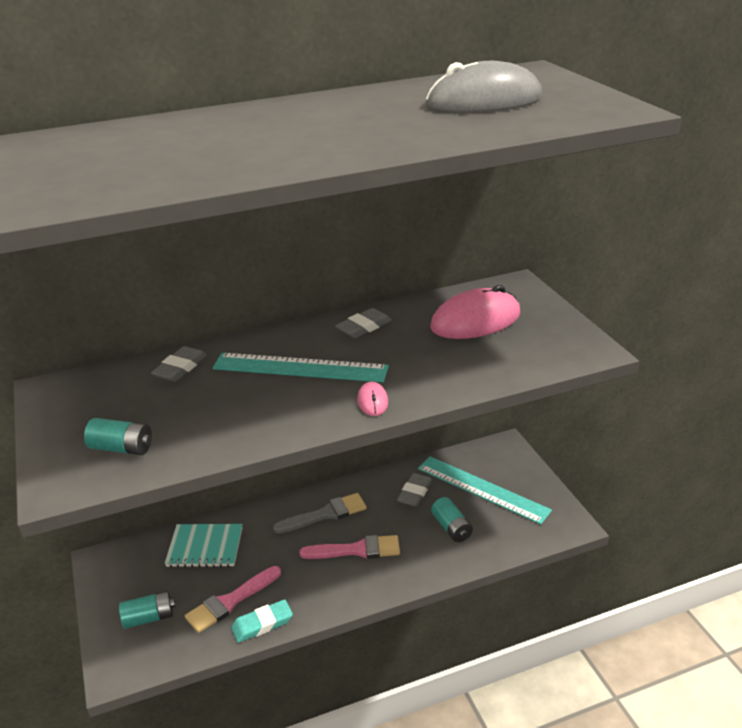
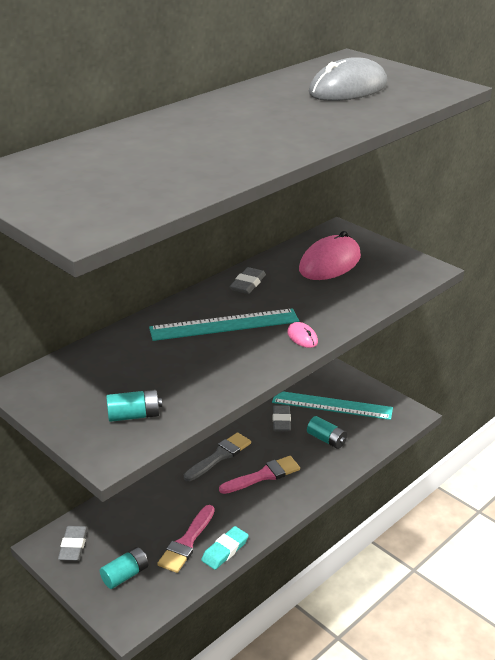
camera: 25 degrees left, 0 degrees up
(180, 368) = (123, 345): grey eraser -> grey eraser (73, 546)
(205, 547) = (134, 509): turquoise notebook -> none

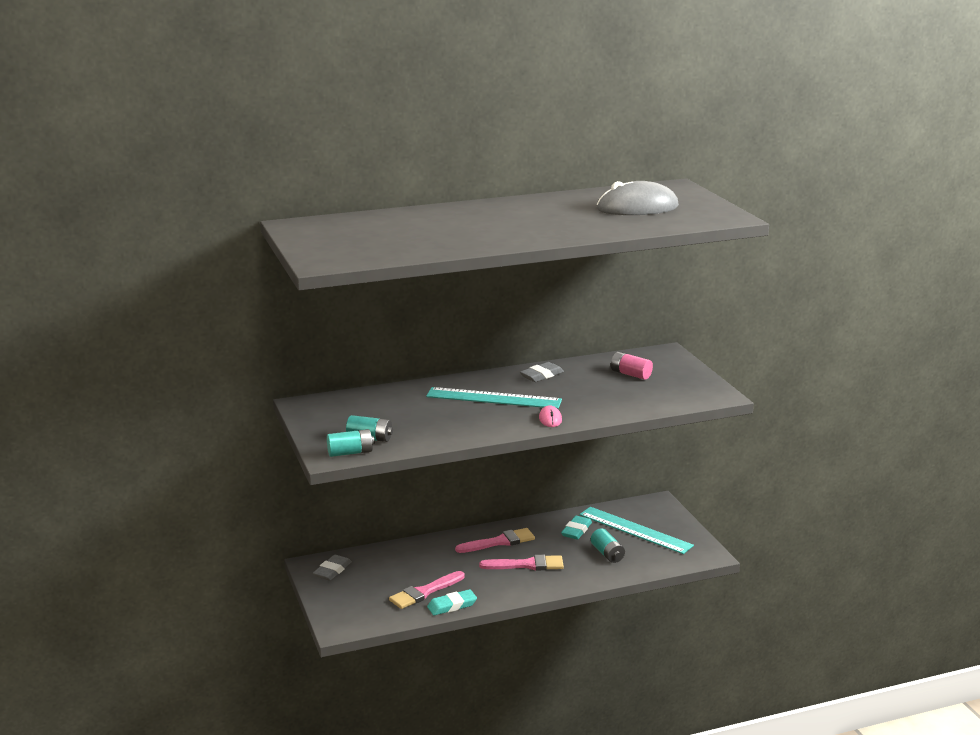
camera: 25 degrees right, 10 degrees down
(125, 575) = (359, 599): turquoise battery -> turquoise battery (350, 453)
(220, 456) = (499, 542): grey brush -> pink brush
(281, 421) = (576, 530): grey eraser -> turquoise eraser
(330, 263) = (630, 374): pink mouse -> pink battery

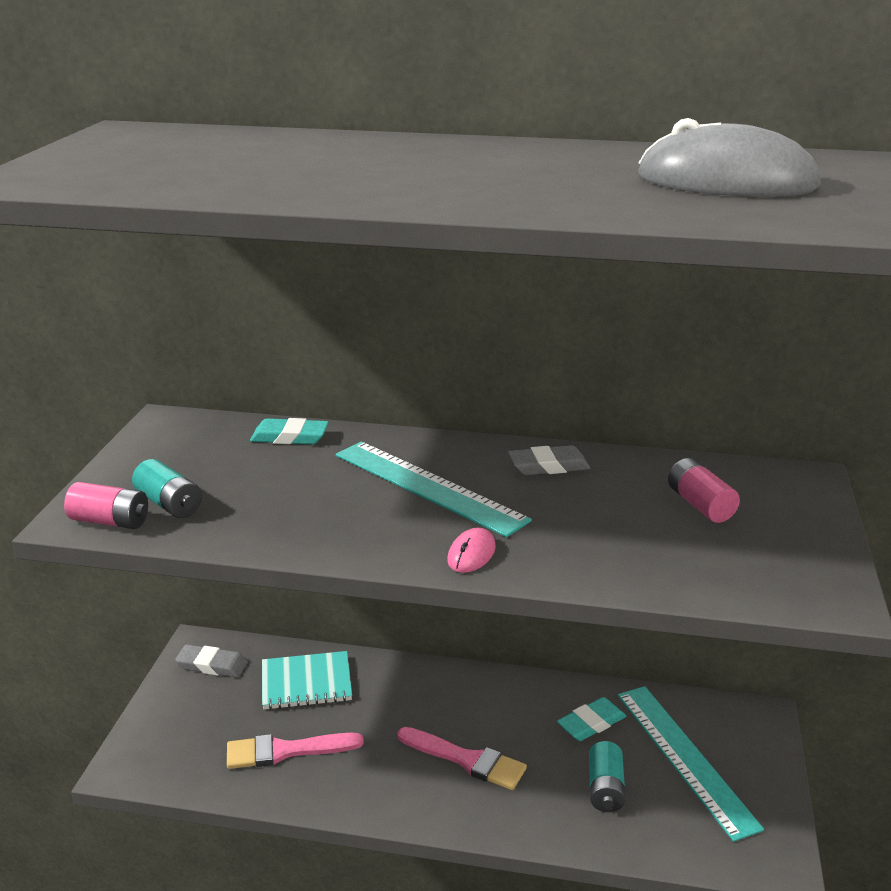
camera: 30 degrees right, 5 degrees up
(332, 570) = (212, 665): grey eraser -> grey eraser turned 45 degrees clockwise
(350, 453) = (110, 521): turquoise battery -> pink battery
(400, 561) = (306, 683): none -> turquoise notebook
(452, 605) = (298, 793): turquoise eraser -> turquoise eraser (290, 437)
(499, 542) = (463, 701): pink brush -> none

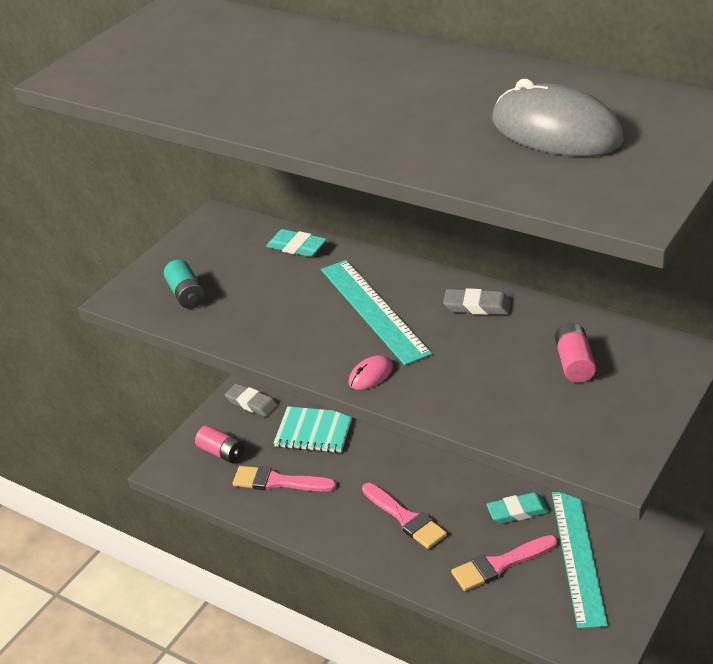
camera: 25 degrees right, 10 degrees up
(110, 521) = (143, 303): pink battery -> pink battery (221, 452)
(605, 788) = (500, 564): turquoise battery -> pink brush

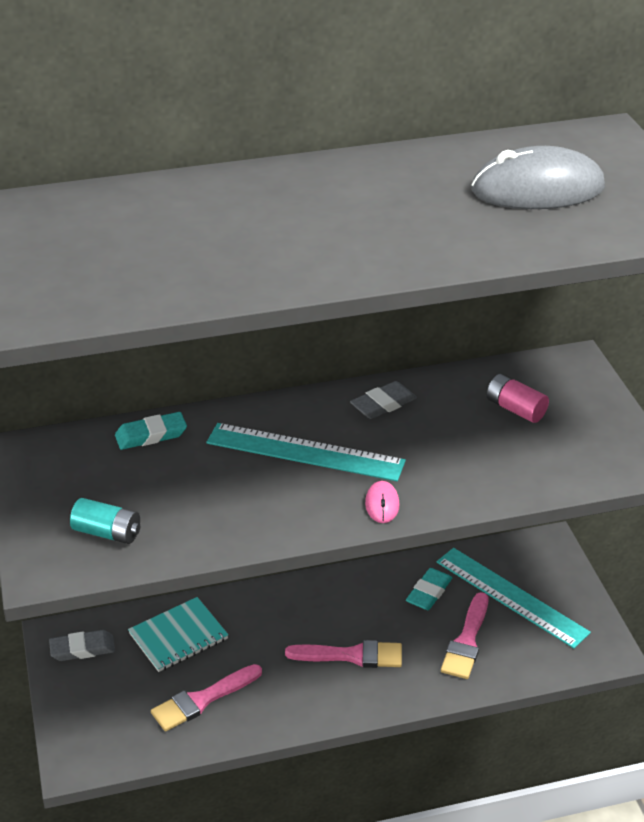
camera: 50 degrees left, 0 degrees up
(221, 452) = (112, 711): pink battery -> none

